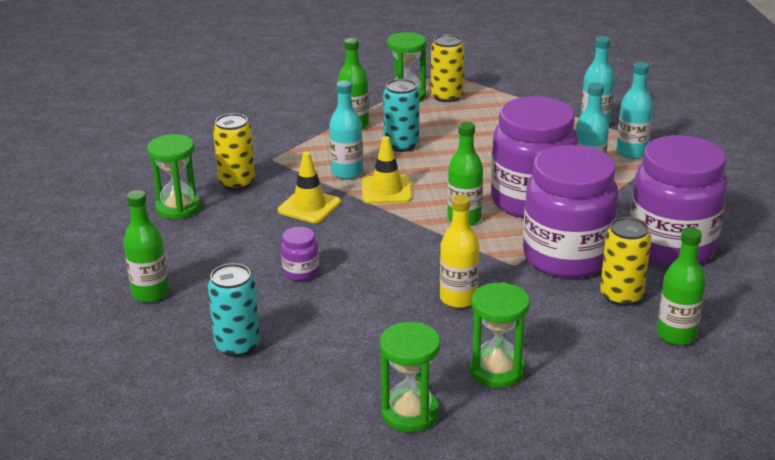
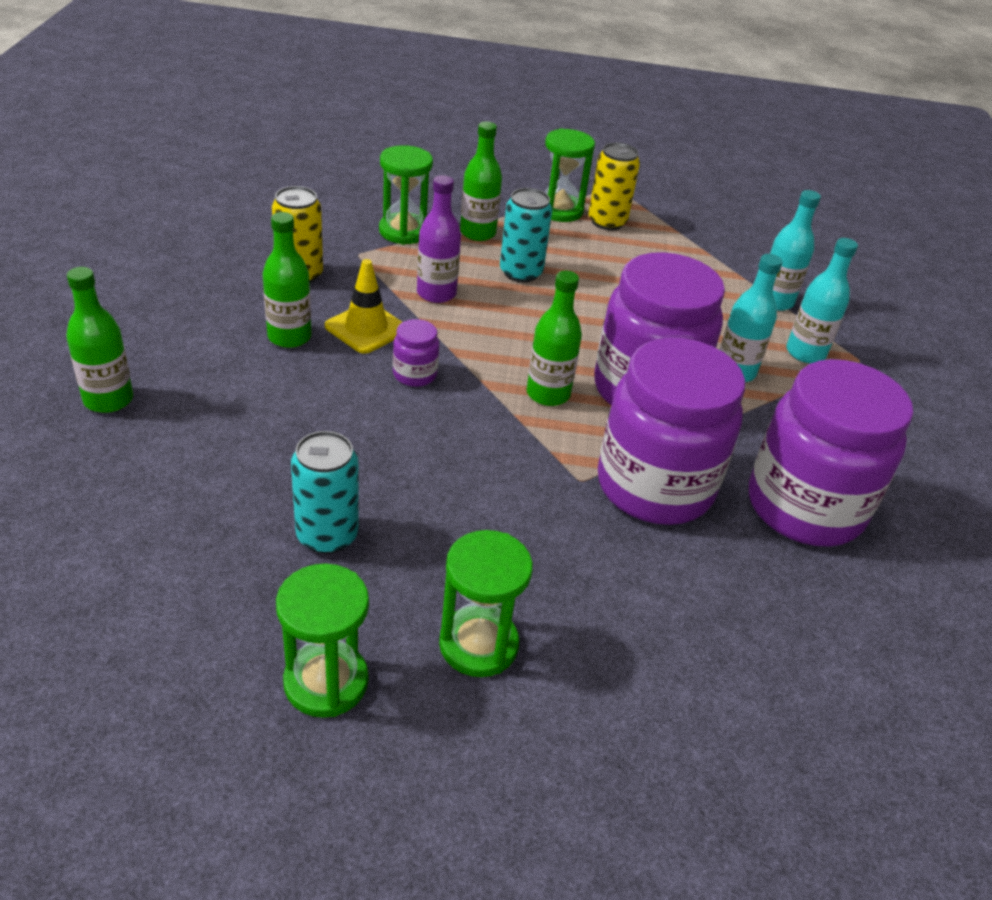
camera: 10 degrees right, 10 degrees up
(178, 208) = (212, 291): green hourglass -> green hourglass (404, 231)
(237, 345) = (166, 506): turquoise can -> turquoise can (327, 535)
(301, 272) = (305, 418): purple jar -> purple jar (415, 374)
(347, 172) = (436, 293): turquoise bottle -> purple bottle
(386, 190) = (471, 329): yellow traffic cone -> none
(458, 298) = (482, 512): yellow bottle -> none
(621, 296) = (703, 568): yellow can -> none
(676, 335) = (755, 656): green bottle -> green bottle (289, 337)

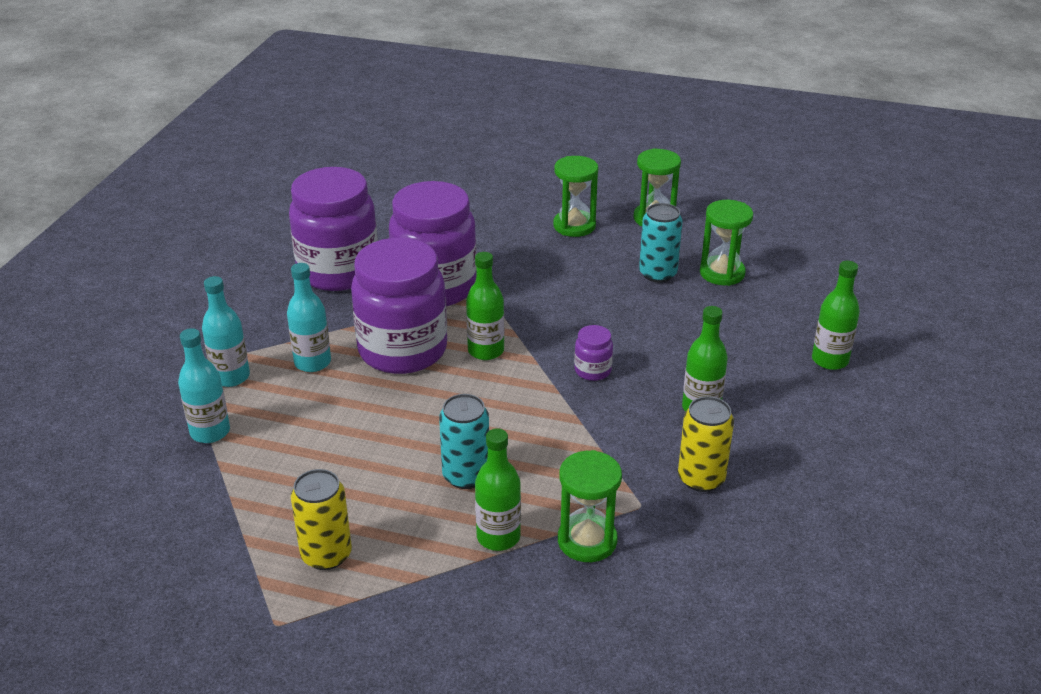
camera: 165 degrees left, 5 degrees down
(366, 328) = (632, 414): yellow traffic cone -> none
(436, 293) = (562, 451): purple bottle -> none
(559, 210) = (379, 577): green hourglass -> green hourglass (722, 273)

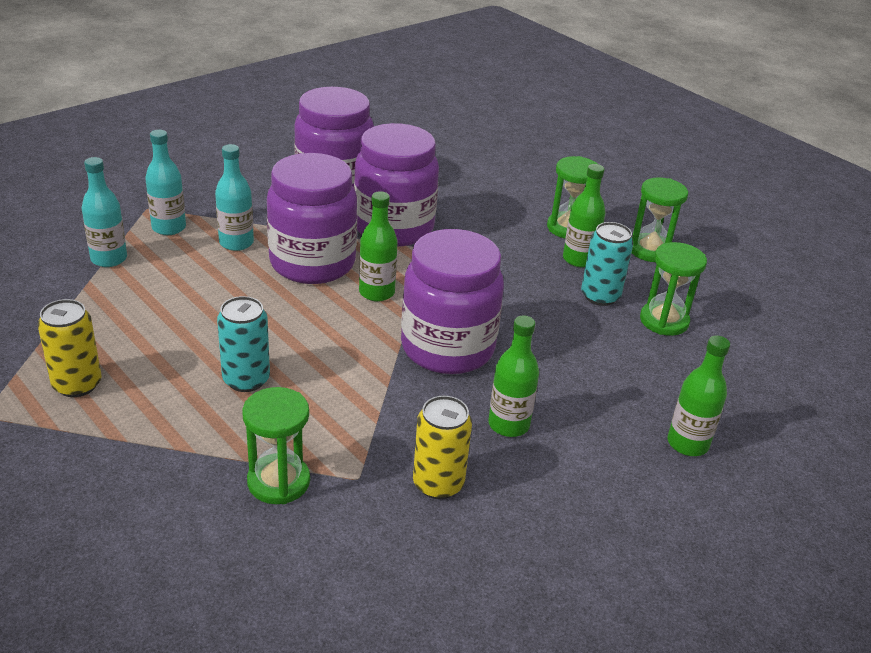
camera: 30 degrees right, 0 degrees up
(498, 537) = (213, 439): green bottle -> green bottle (579, 259)
(592, 370) = (447, 348): purple jar -> purple jar, size x2.46

